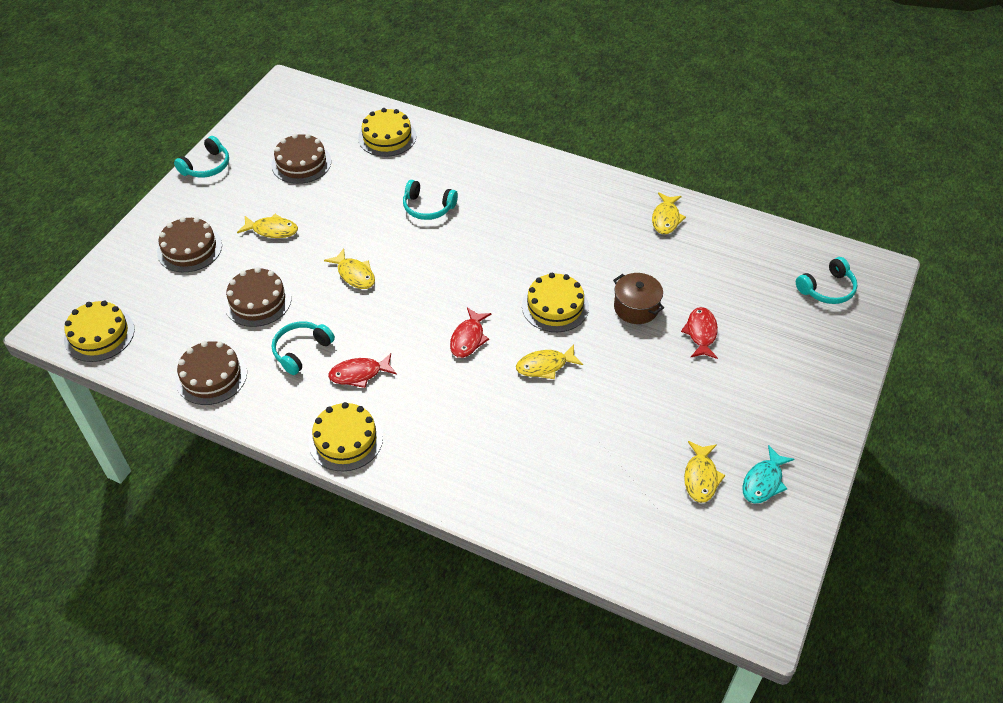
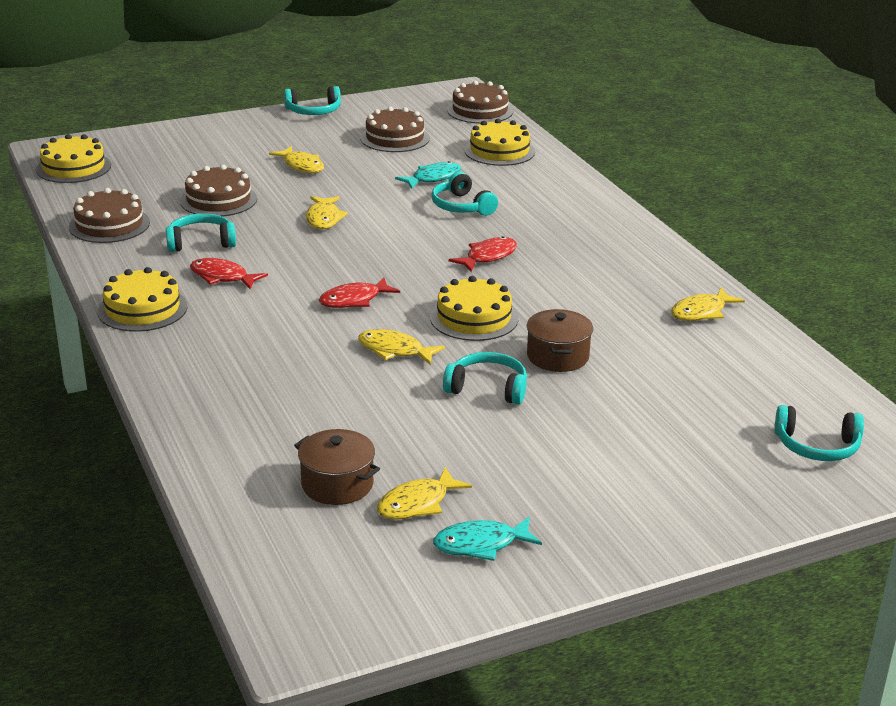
camera: 40 degrees right, 20 degrees down
(189, 249) = (219, 150): brown cake -> brown cake (480, 110)
(377, 190) = (433, 178): none -> turquoise fish
(631, 360) = (487, 388): none -> turquoise headphones
(645, 496) = (337, 484): none -> brown pot
(701, 333) = (599, 406): red fish -> red fish (488, 257)

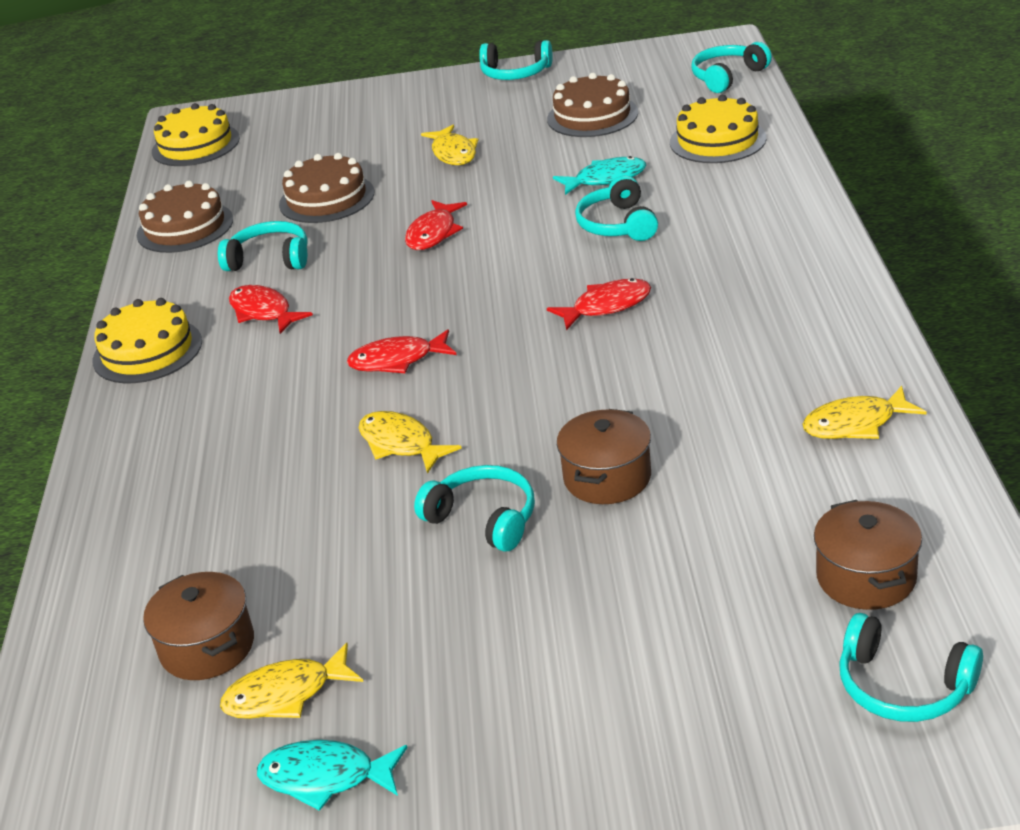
camera: 25 degrees right, 5 degrees up
(324, 219) = (433, 233): yellow fish -> red fish
(474, 318) = (531, 402): yellow cake -> none
(480, 110) = (727, 77): brown cake -> turquoise headphones
(760, 393) = (866, 577): none -> brown pot

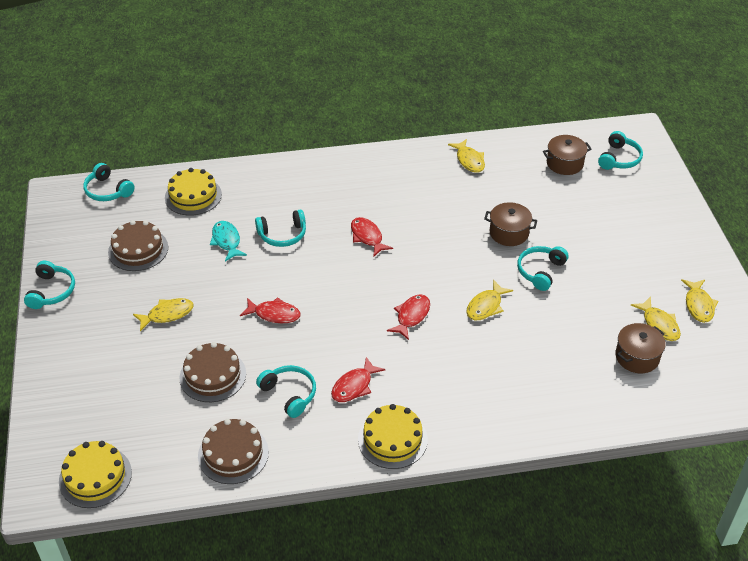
camera: 100 degrees left, 10 degrees up
(270, 259) = (289, 394): turquoise headphones -> turquoise headphones turned 135 degrees clockwise
(325, 777) = (698, 305): turquoise fish -> yellow fish
(397, 360) = (411, 316): red fish -> red fish turned 135 degrees counterclockwise

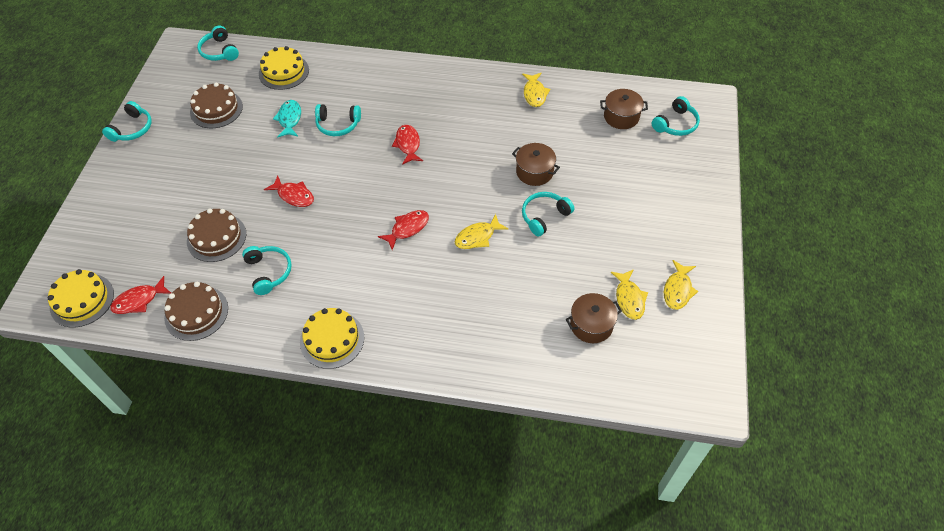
camera: 20 degrees right, 10 degrees up
(167, 314) = (209, 173): yellow fish -> none
(354, 386) = (325, 280): red fish -> red fish (139, 300)

